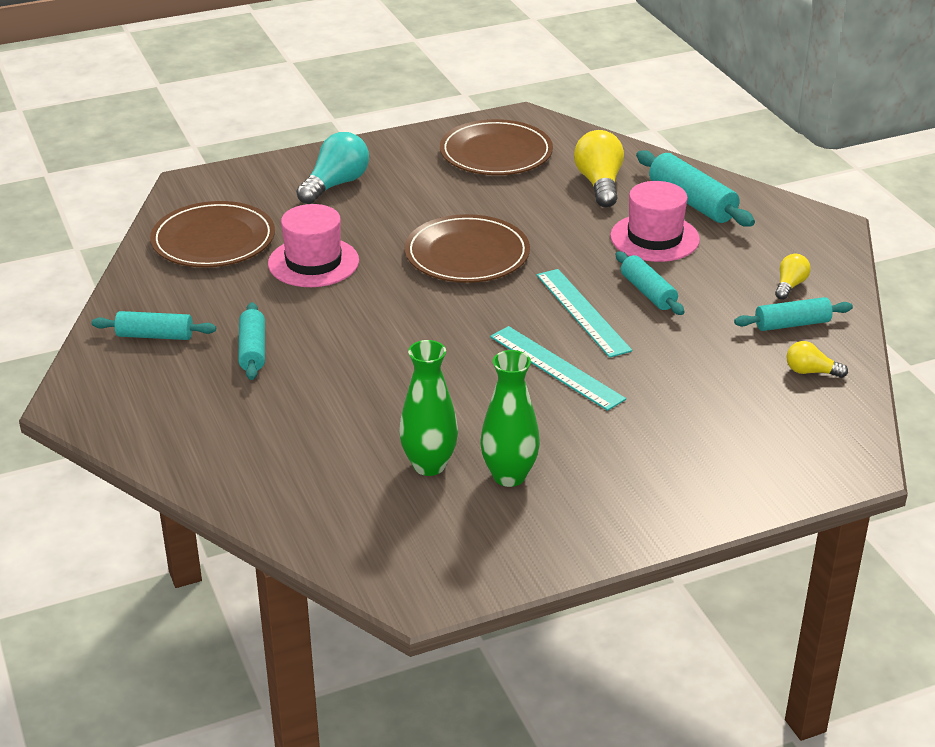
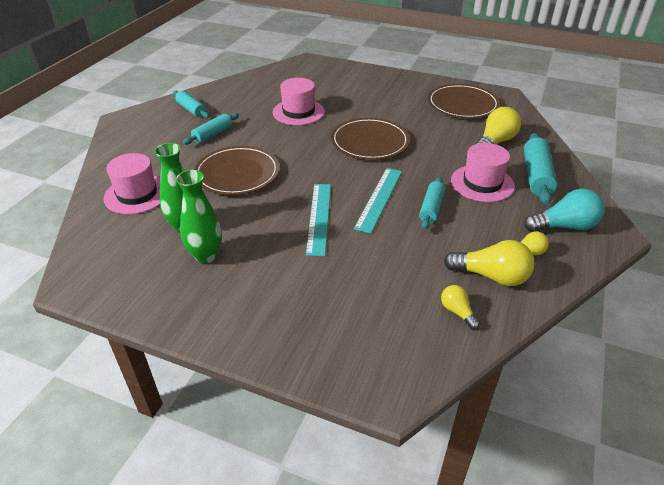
camera: 45 degrees right, 5 degrees up
(213, 240) = (277, 85): brown plate -> brown plate (237, 173)
(300, 471) = (137, 194): none -> pink hat
(335, 184) = (364, 86): turquoise light bulb -> turquoise light bulb (564, 226)
(792, 324) = (491, 276): turquoise rolling pin -> yellow light bulb

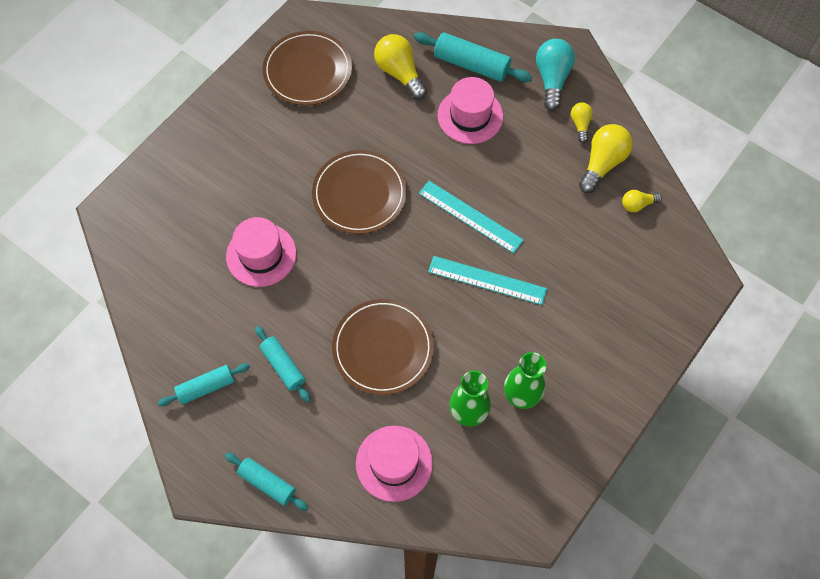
camera: 75 degrees left, 25 degrees up
(431, 208) = (499, 175): turquoise rolling pin -> turquoise rolling pin (267, 483)

